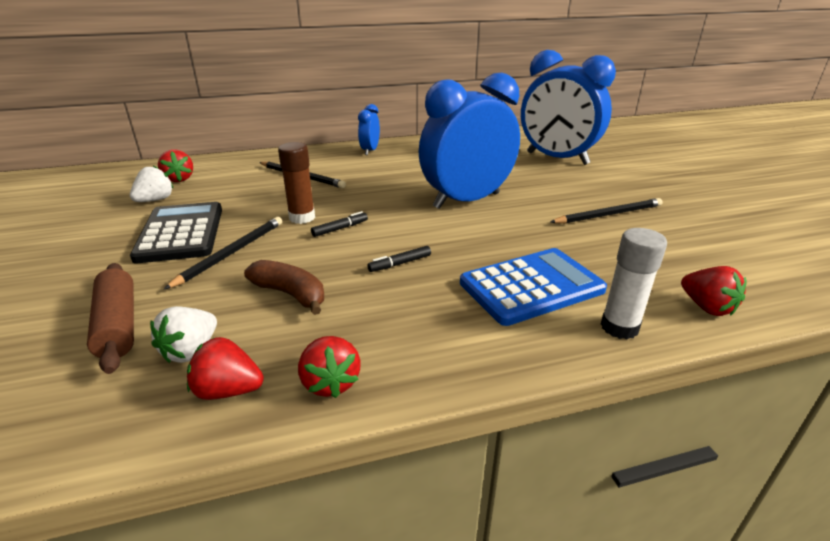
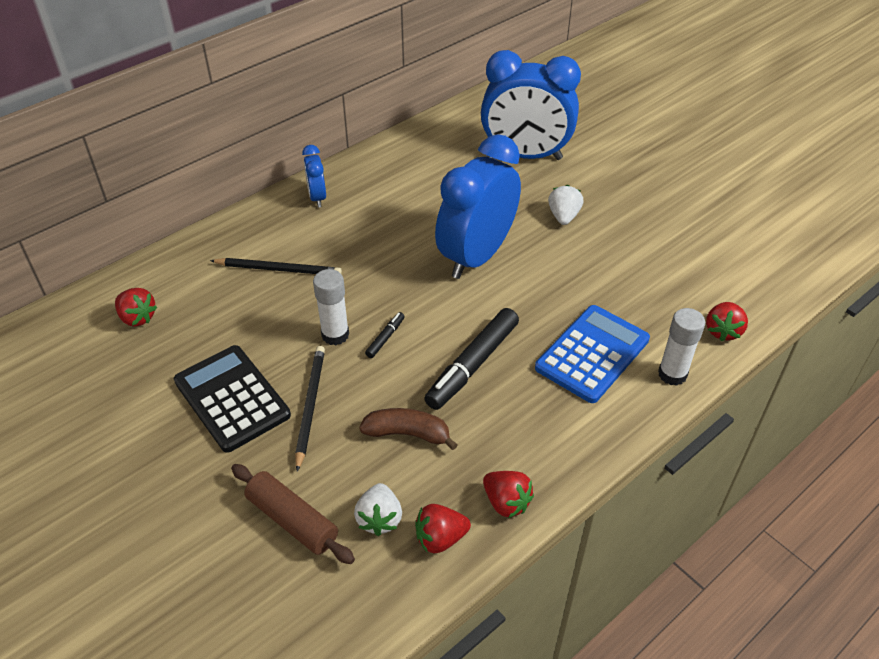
camera: 25 degrees left, 15 degrees up
(155, 200) = (149, 361): white strawberry -> white strawberry (563, 216)
(302, 217) = (335, 335): brown glue stick -> white glue stick
(400, 263) = (472, 365): black marker -> black marker, size x2.21
(608, 214) = (612, 237): black pencil -> none
(706, 307) = (722, 331): red strawberry -> red strawberry turned 75 degrees clockwise

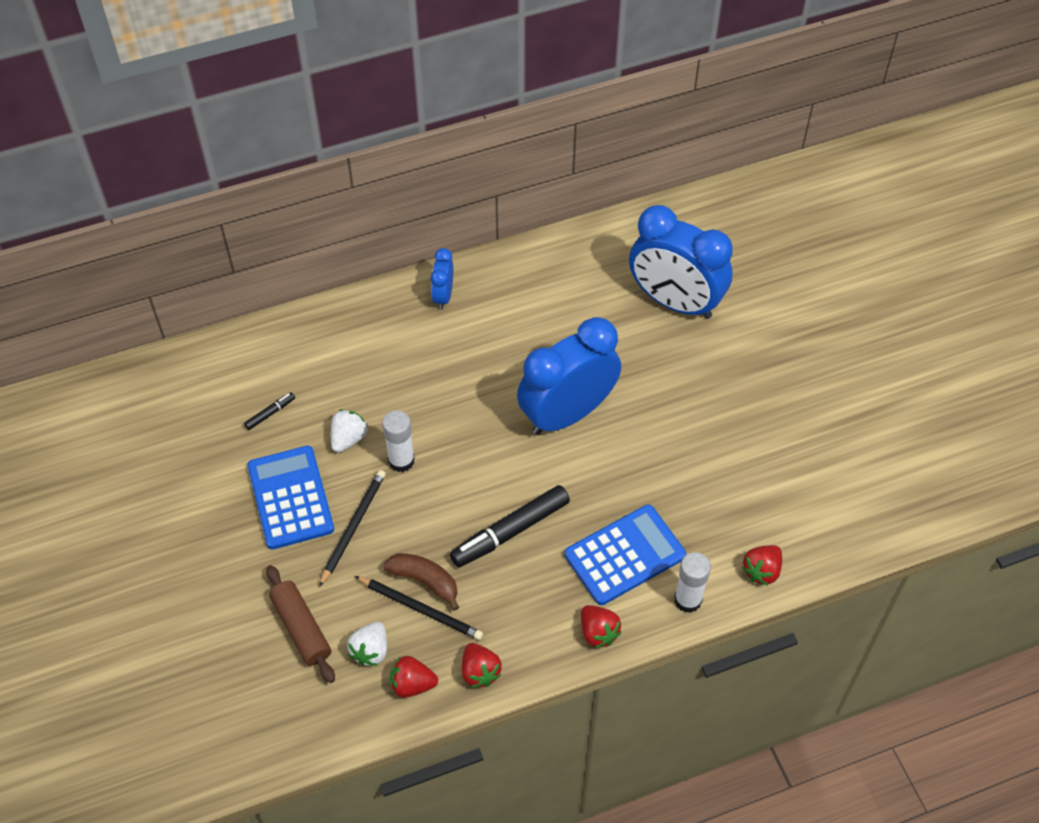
camera: 20 degrees right, 10 degrees up
(137, 318) = (236, 388): red strawberry -> red strawberry (598, 632)
(232, 398) = (291, 498): black calculator -> blue calculator
(279, 269) = (377, 372): black pencil -> black pencil (421, 609)
(385, 338) = (444, 478): black marker -> black marker (270, 413)
(563, 216) = (676, 392): white strawberry -> white strawberry (348, 438)

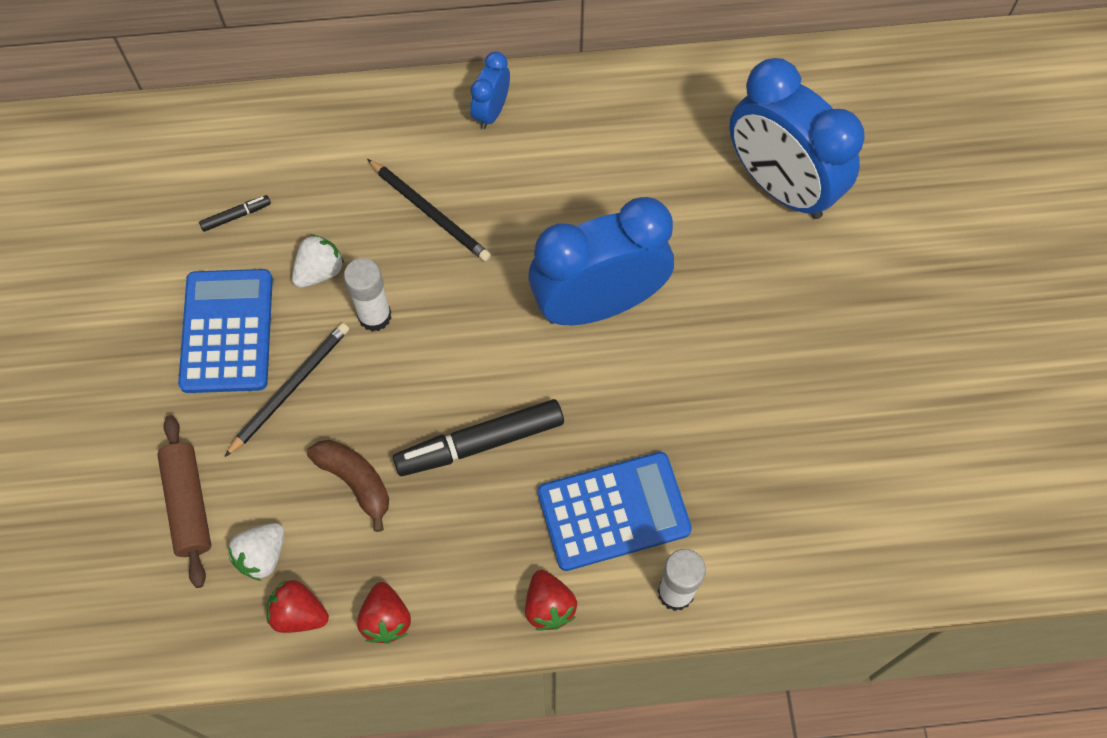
camera: 15 degrees right, 10 degrees up
(421, 609) = (339, 517): black pencil -> black pencil (430, 212)
(762, 571) = (783, 578): red strawberry -> none

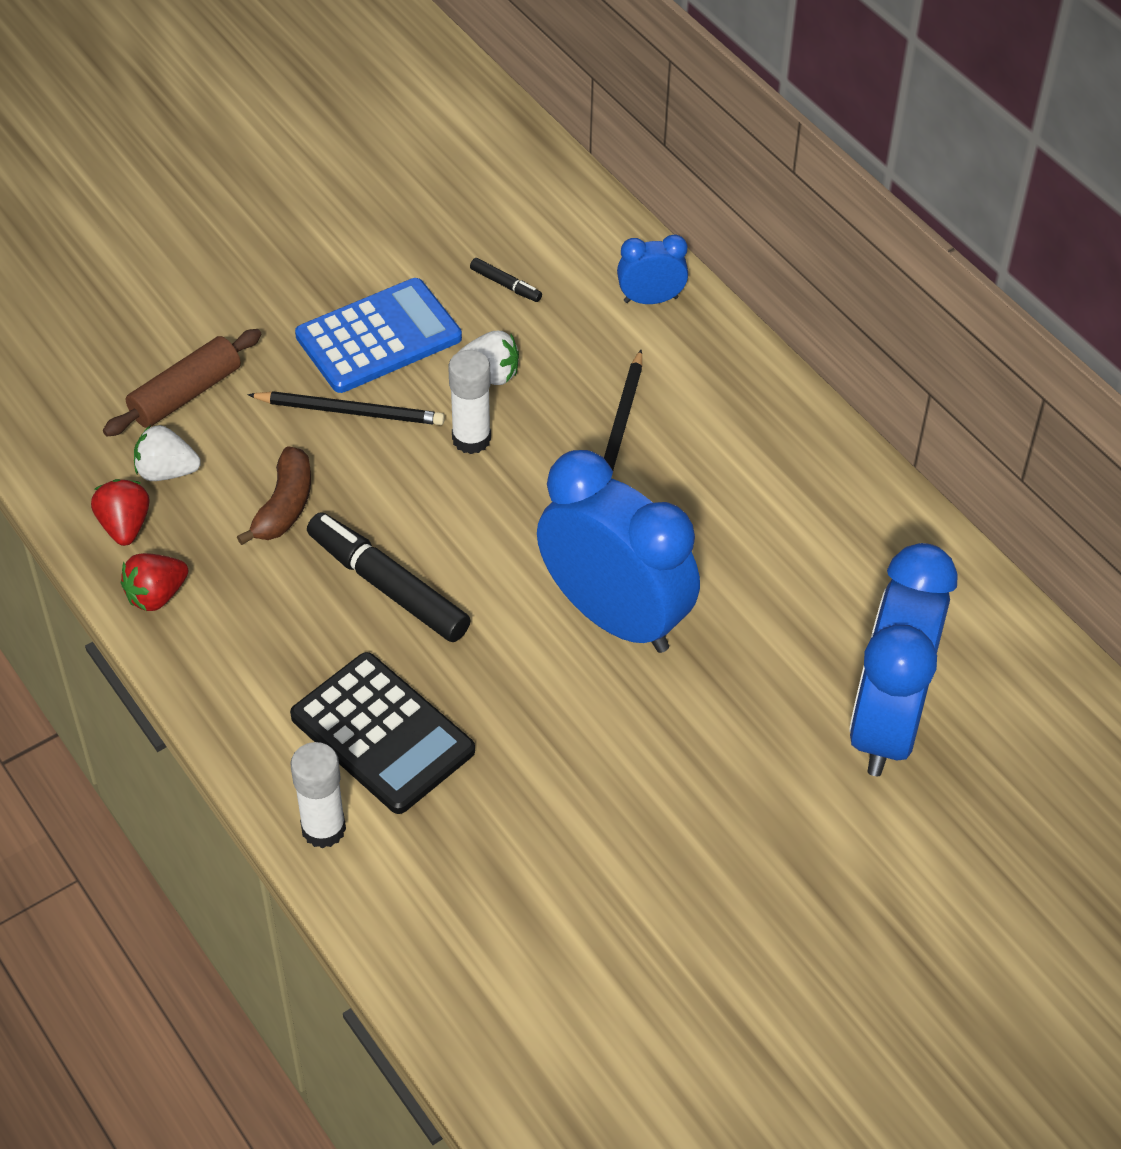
camera: 60 degrees right, 15 degrees down
(491, 111) = (777, 424): blue clock -> blue clock (650, 299)
(549, 606) = (245, 723): red strawberry -> none
(613, 511) = (382, 734): blue calculator -> black calculator

